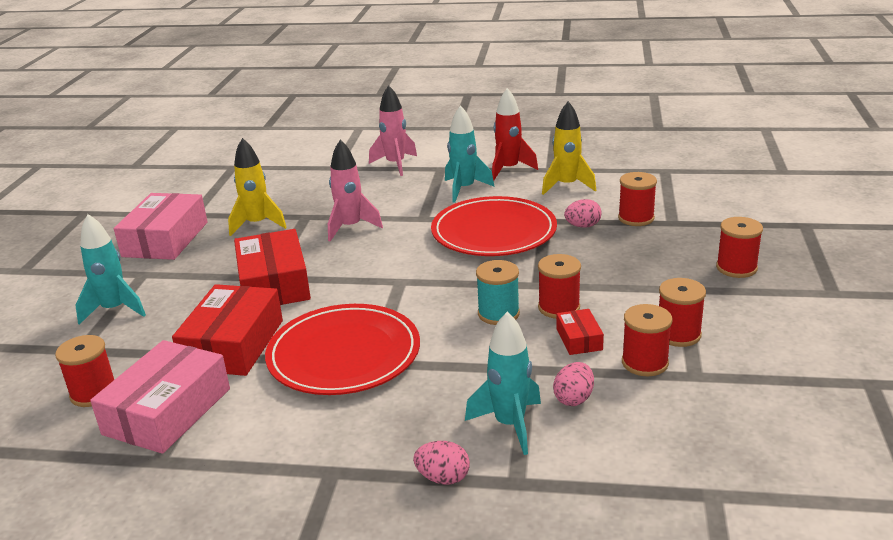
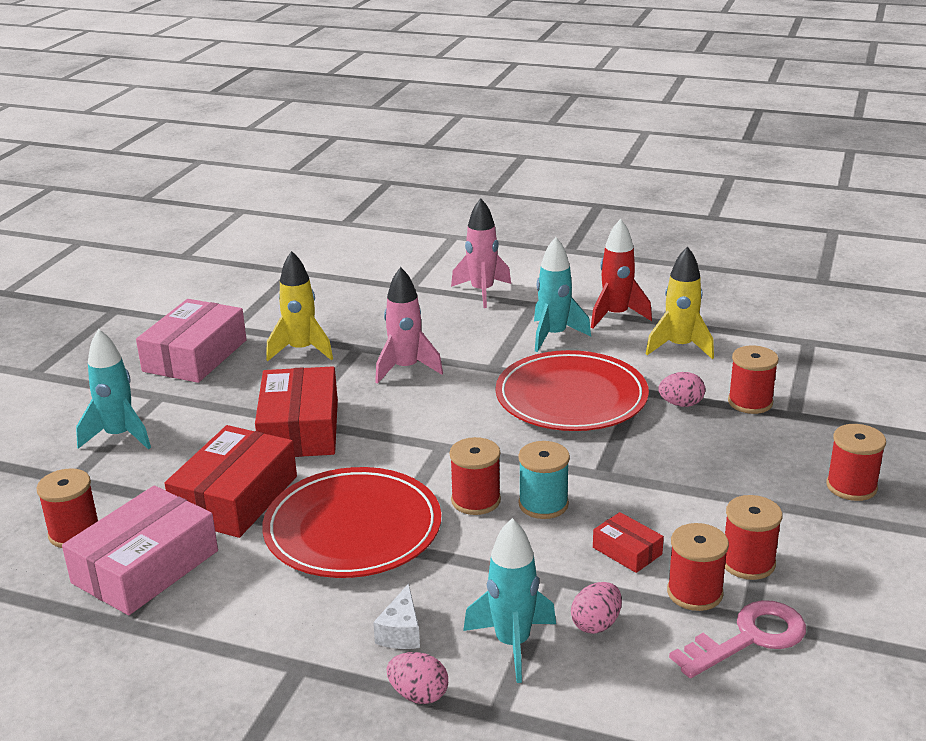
camera: 10 degrees right, 0 degrees up
(412, 430) = (401, 632): none -> white cheese
(559, 307) = (616, 507): red spool -> red spool (476, 500)
(579, 339) = (627, 551): red box -> red box turned 45 degrees counterclockwise
(700, 390) = (749, 638): none -> pink key

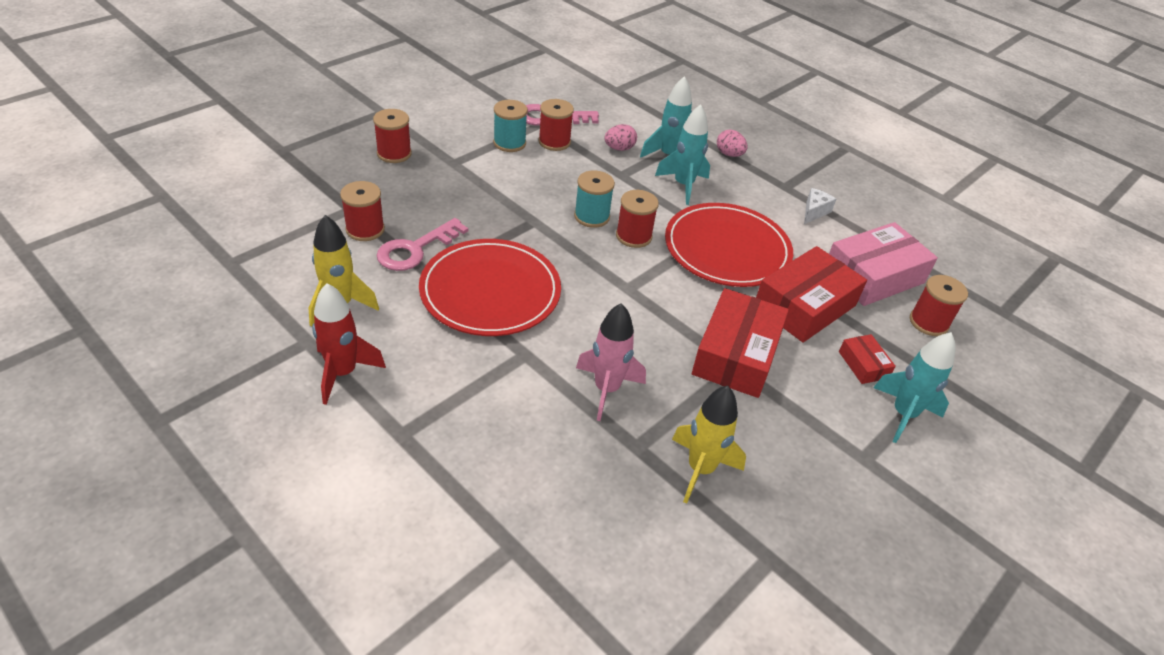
camera: 160 degrees left, 15 degrees up
(195, 355) = (823, 516): pink box -> none
(401, 632) = (724, 182): white cheese -> white cheese (814, 212)
(482, 292) = (437, 488): pink rocket -> none
(554, 336) = (432, 372): turquoise rocket -> turquoise rocket (683, 185)
(627, 551) = (568, 172): red box -> red box (863, 365)
(681, 404) = (416, 249): pink egg -> pink key
(748, 563) = (509, 143): red spool -> turquoise spool

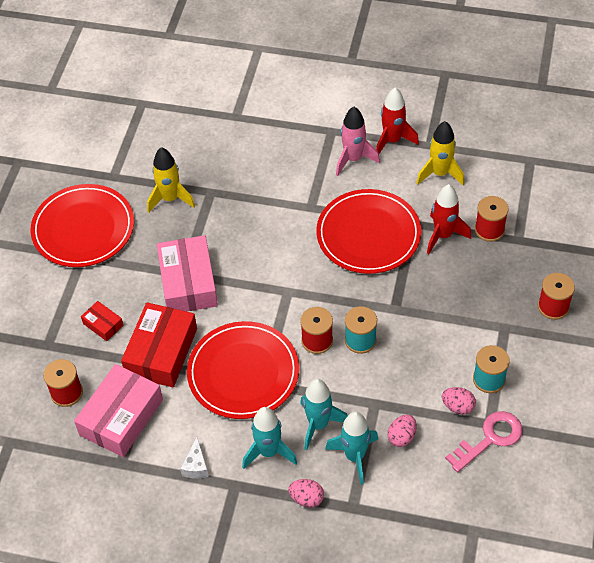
camera: 155 degrees right, 10 degrees up
(416, 249) = (443, 235): pink key -> red rocket
(554, 142) = (458, 406): red spool -> pink egg
(606, 389) = (249, 213): pink rocket -> pink rocket (353, 159)
(736, 354) = (188, 282): red box -> pink box
(849, 498) = (83, 229): none -> red plate
(903, 414) = (66, 300): turquoise rocket -> turquoise rocket (268, 452)

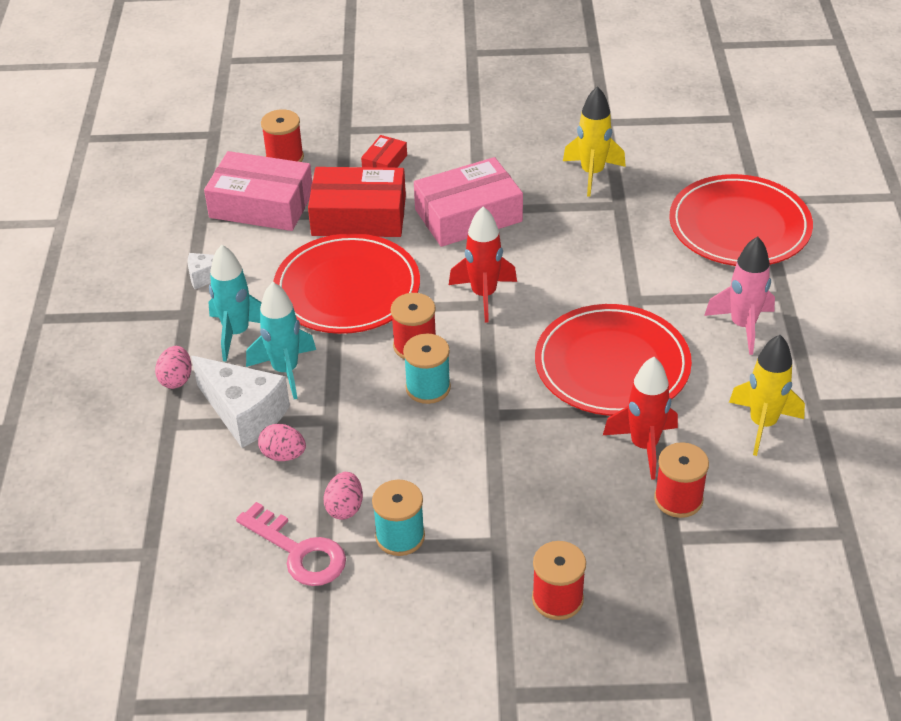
camera: 75 degrees right, 10 degrees down
(83, 229) = (517, 117): red plate -> red plate (739, 226)
(355, 456) = (244, 413): turquoise rocket -> white cheese
(392, 141) = (800, 361): red rocket -> red rocket (484, 295)

